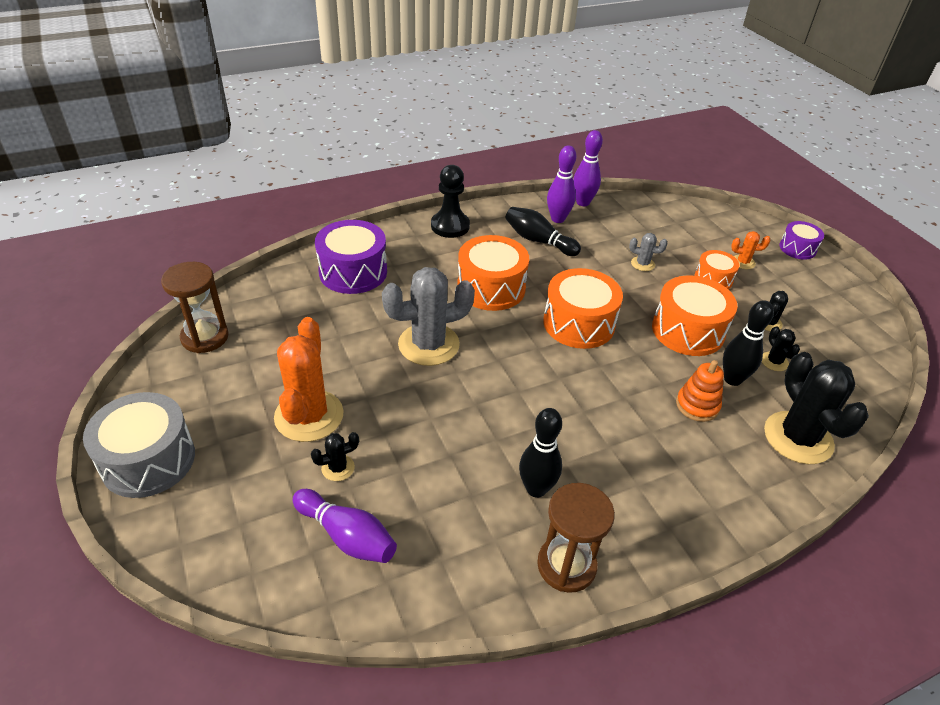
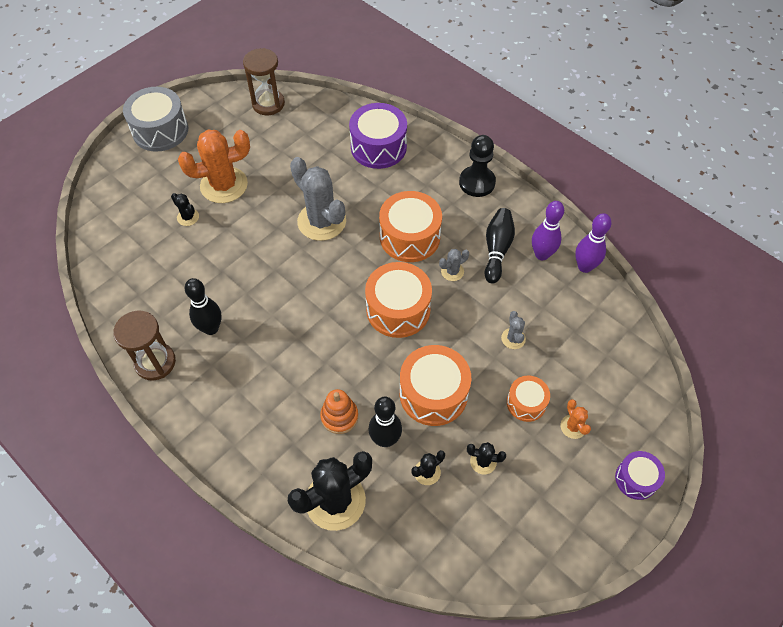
camera: 70 degrees right, 15 degrees up
(347, 536) = (140, 242): purple bowling pin -> none
(550, 274) = (452, 271): none -> grey cactus

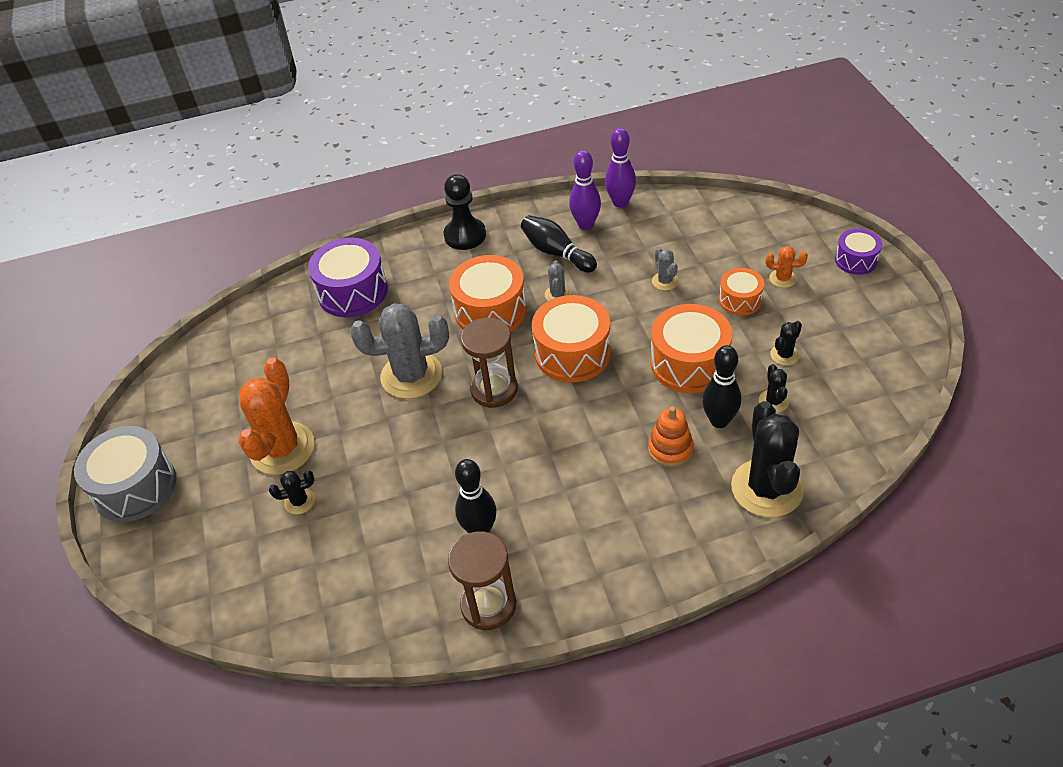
camera: 55 degrees left, 10 degrees down
(268, 104) = (199, 364): brown hourglass -> brown hourglass (494, 390)
(513, 338) = (665, 281): grey cactus -> grey cactus turned 45 degrees clockwise

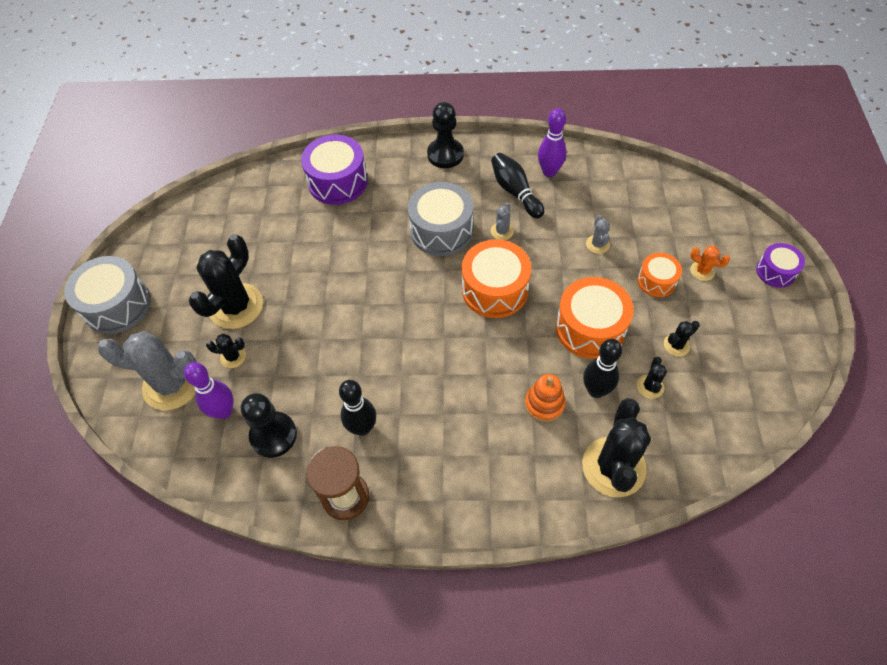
camera: 15 degrees right, 10 degrees up
(282, 449) = (236, 306): orange cactus -> black cactus
(380, 568) = (273, 435): none -> black pawn
(411, 375) = (357, 271): grey cactus -> grey cactus (172, 384)
(490, 311) = (441, 230): orange drum -> grey drum
(494, 390) = (419, 304): brown hourglass -> none
(620, 202) = (586, 158): purple bowling pin -> purple bowling pin (224, 411)

